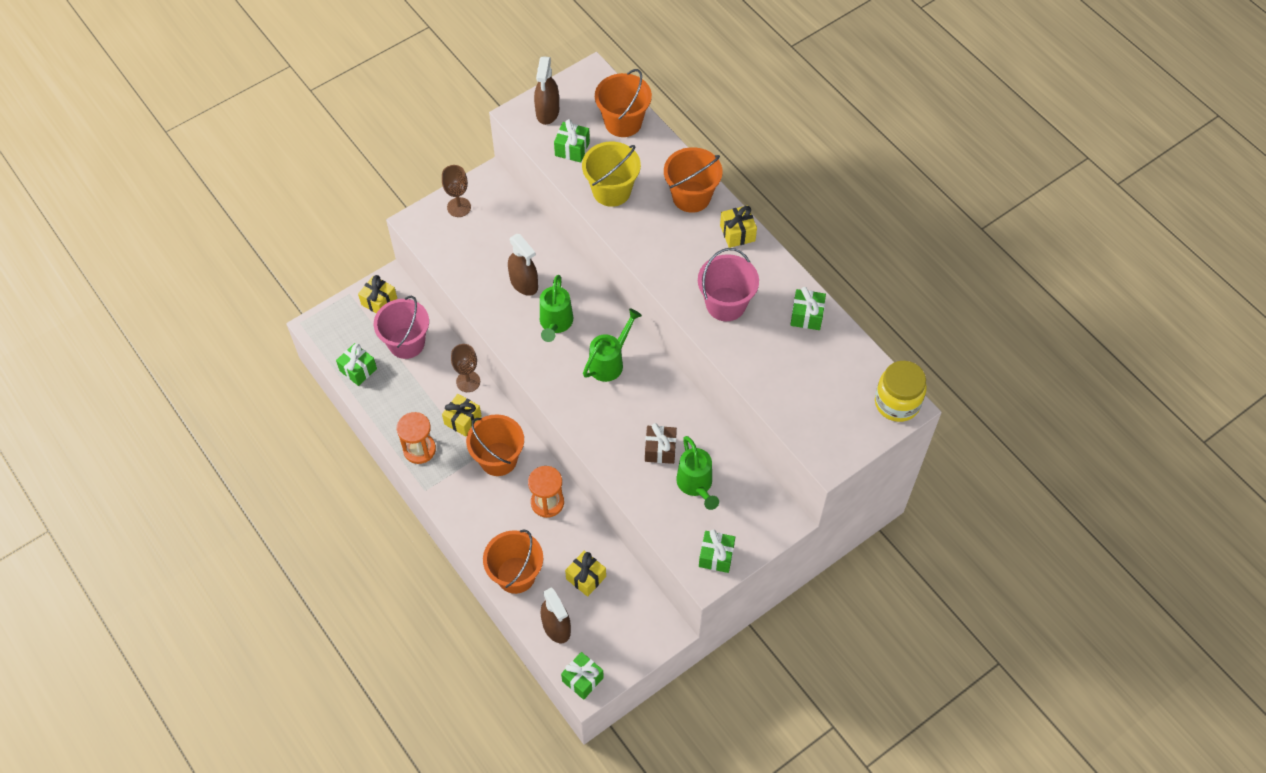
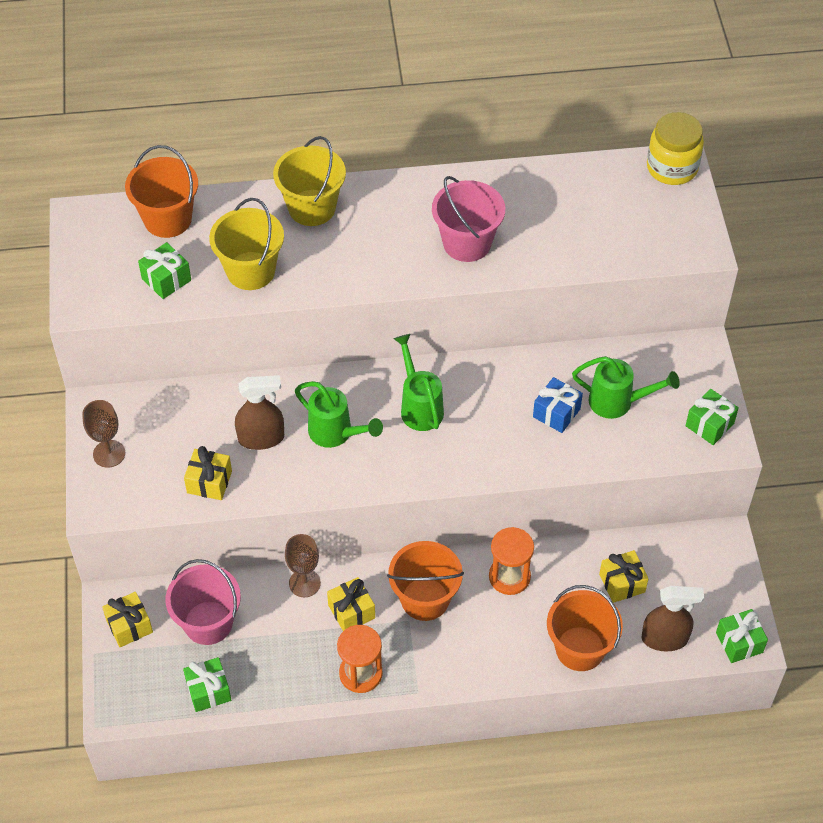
camera: 60 degrees left, 5 degrees down
(547, 112) = (97, 278): brown spray bottle -> none
(660, 450) = (556, 413): brown gift -> blue gift
(691, 196) = (312, 208): orange bucket -> yellow bucket
(737, 233) = (386, 192): yellow gift -> yellow gift (209, 482)
(806, 316) = (526, 186): green gift -> none

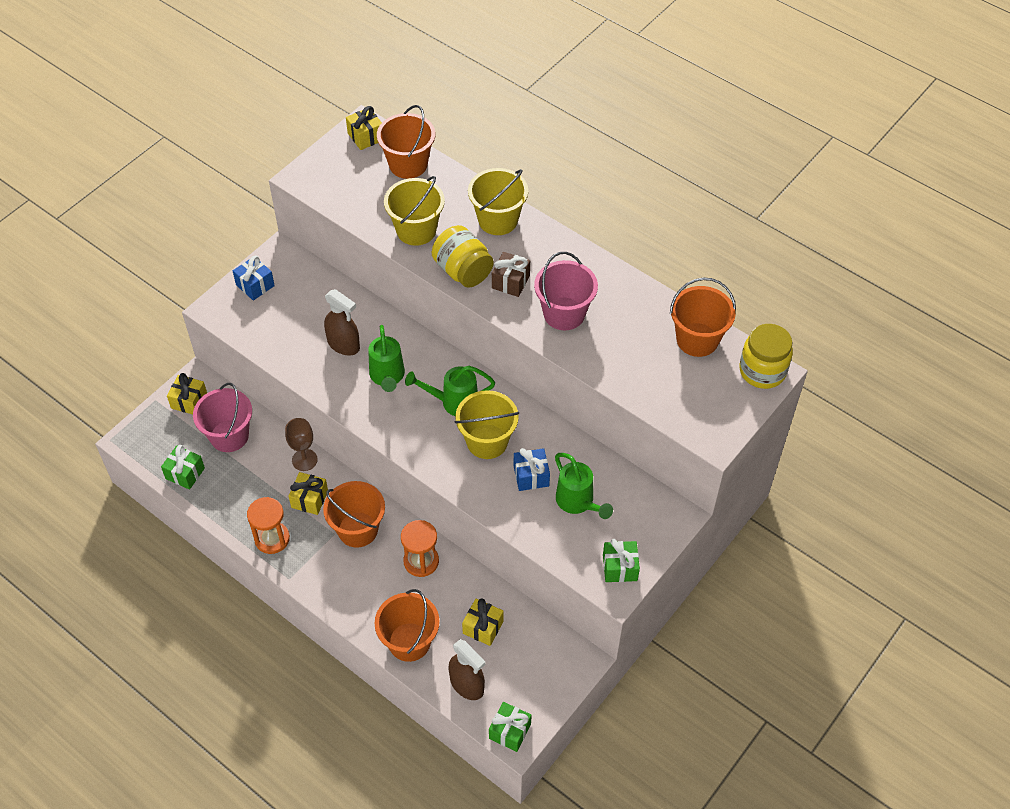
camera: 45 degrees right, 0 degrees up
(109, 454) = (255, 285): brown goblet -> blue gift
(166, 279) = (364, 199): green gift -> none
(209, 482) = (286, 346): yellow gift -> yellow gift (365, 136)
(337, 274) = (463, 271): none -> yellow jar
(389, 251) = (510, 282): none -> brown gift
(419, 407) = (454, 402): green watering can -> green watering can turned 120 degrees counterclockwise
(487, 415) = (487, 441): none -> yellow bucket
(595, 181) = (697, 339): none -> orange bucket

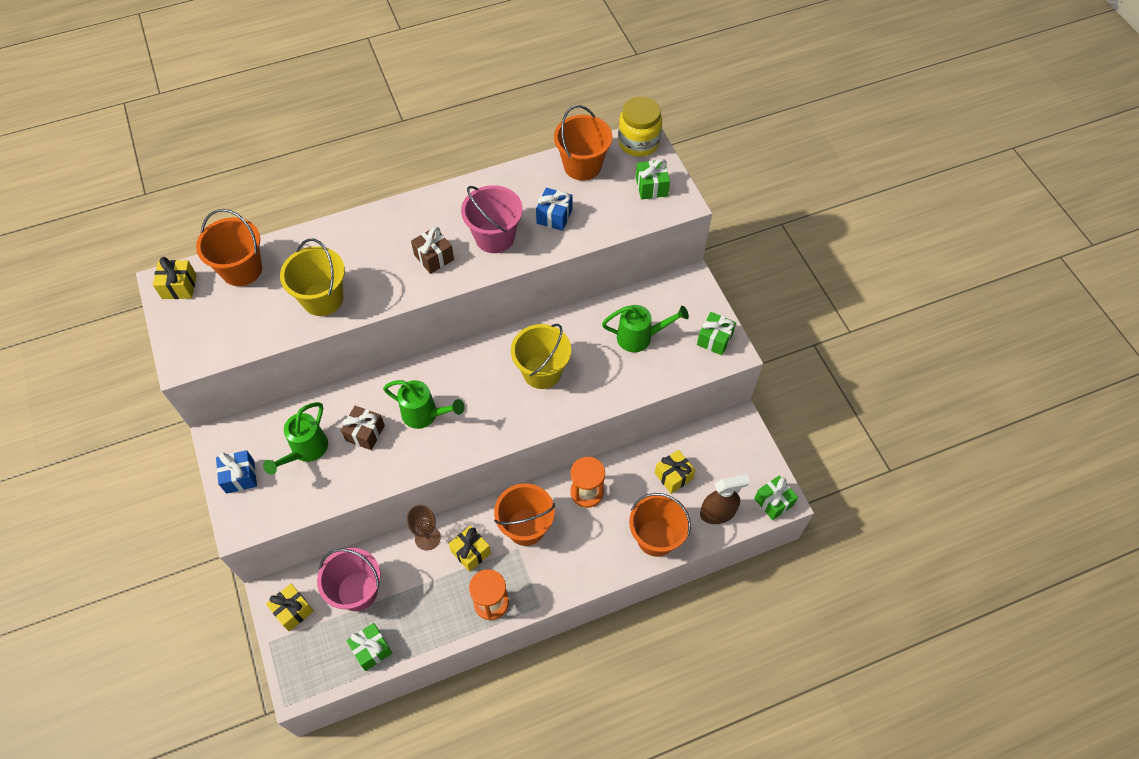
camera: 60 degrees left, 5 degrees up
(344, 345) = (365, 433): brown spray bottle -> brown gift
(454, 402) = (486, 377): green watering can -> green watering can (306, 450)
(463, 271) = (396, 285): yellow jar -> none
(498, 220) = (361, 234): yellow bucket -> none
(531, 476) = (595, 357): blue gift -> blue gift (554, 216)
(715, 406) = (651, 187): none -> green gift

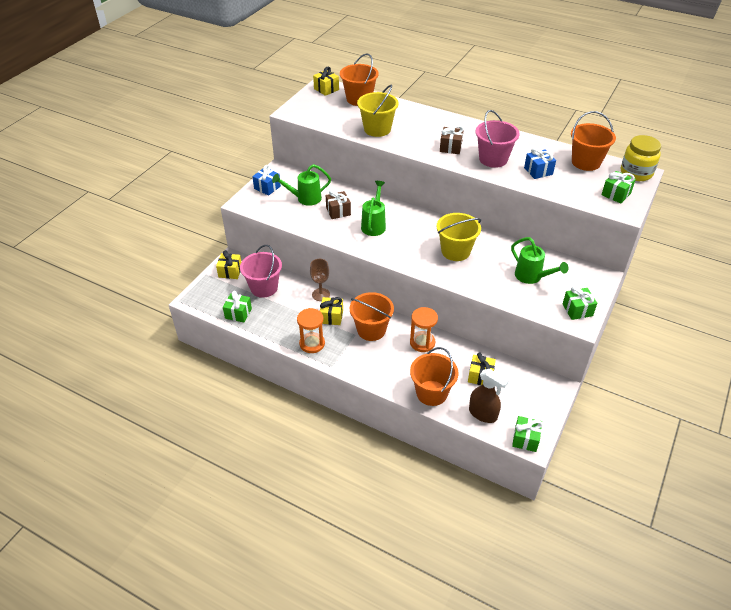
camera: 50 degrees right, 15 degrees down
(425, 414) = (374, 225): green watering can -> green watering can turned 150 degrees counterclockwise

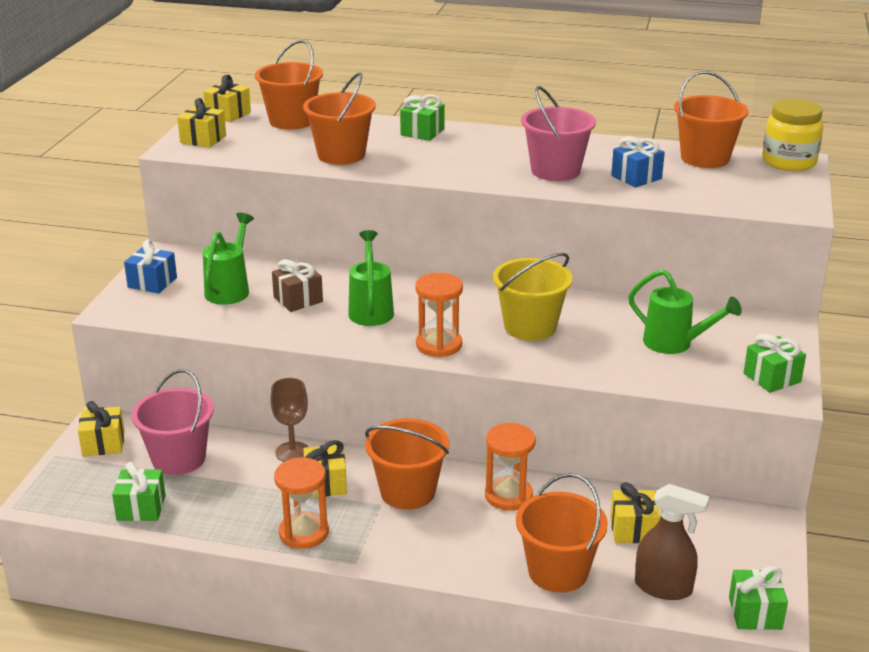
camera: 15 degrees left, 15 degrees down
(305, 198) = (230, 289): green watering can -> green watering can turned 135 degrees clockwise
(307, 107) = (203, 139): none -> yellow gift
(377, 129) = (341, 155): yellow bucket -> orange bucket
(402, 255) = (439, 345): none -> orange hourglass
(450, 147) = (477, 164): brown gift -> none
(616, 194) = (773, 191): green gift -> green gift (422, 132)

